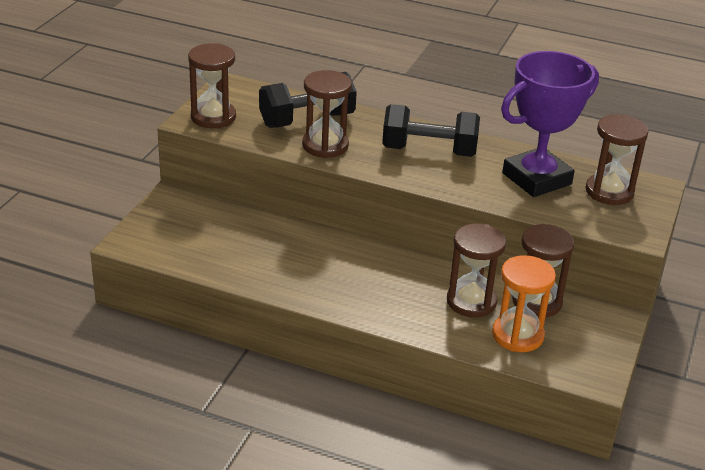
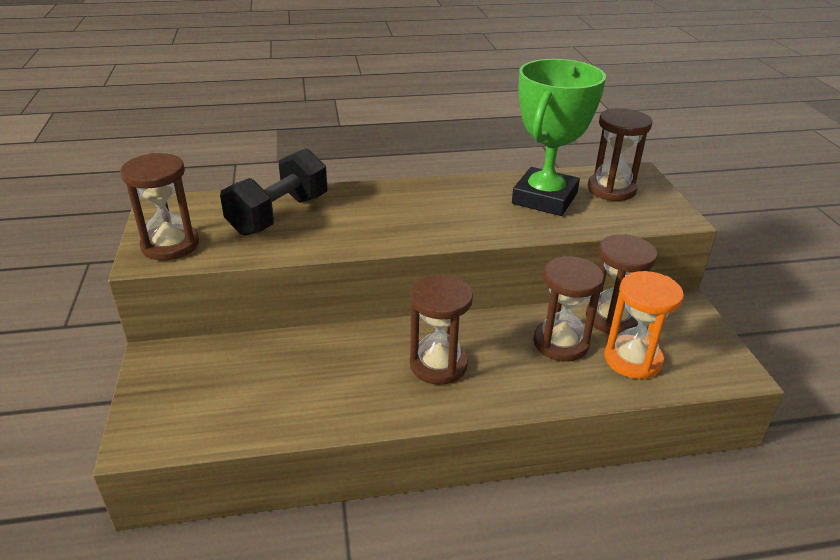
camera: 30 degrees left, 0 degrees up
(325, 145) = (322, 234): brown hourglass -> brown hourglass (438, 364)
(429, 151) = (427, 206): black dumbbell -> none
(536, 179) = (544, 198): purple trophy -> green trophy

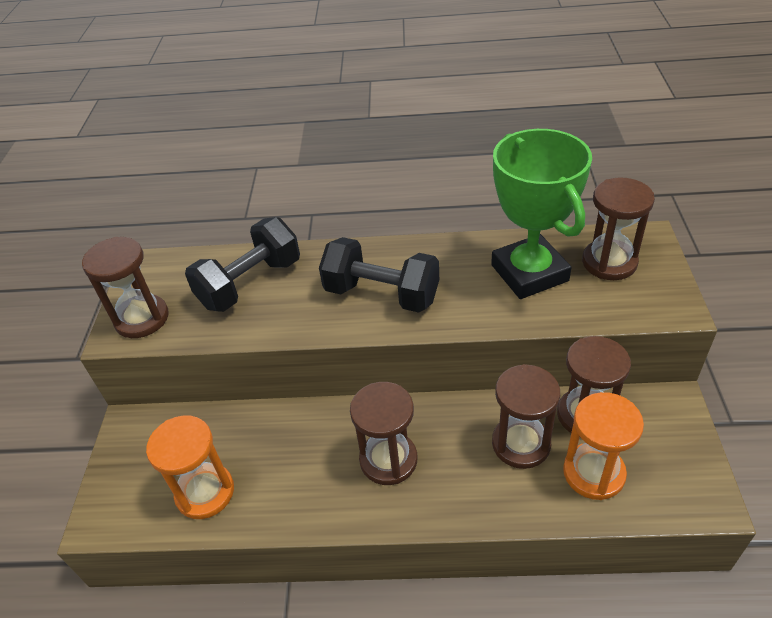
camera: 15 degrees right, 10 degrees up
(254, 406) = (205, 492): none -> orange hourglass
(413, 218) = (381, 294): none -> black dumbbell
(544, 198) = (529, 273): green trophy -> green trophy turned 60 degrees counterclockwise

